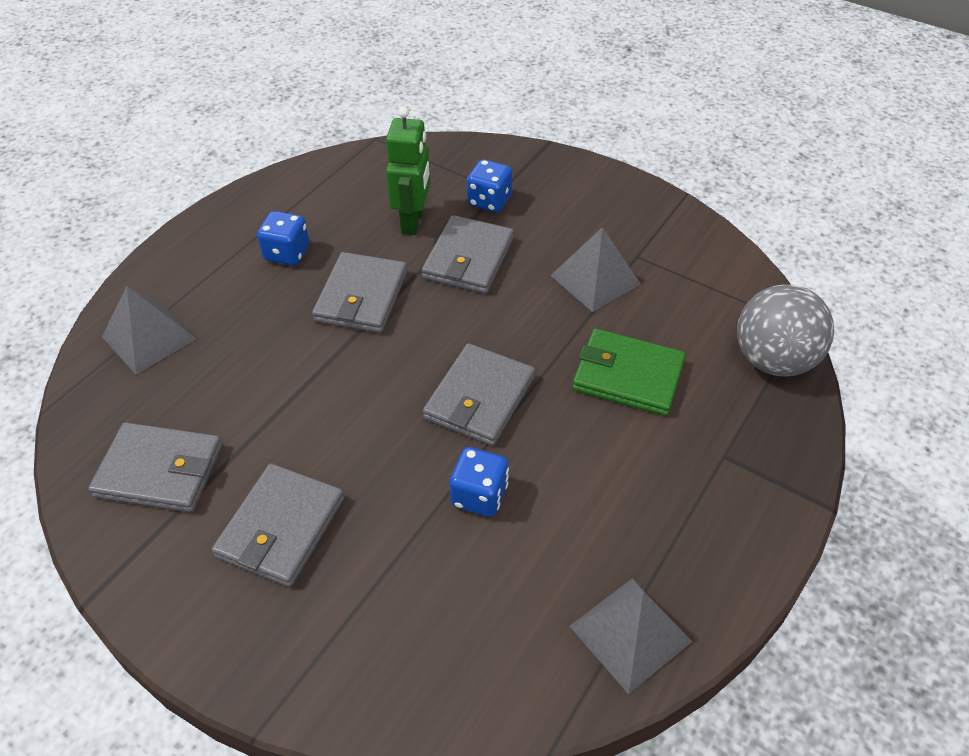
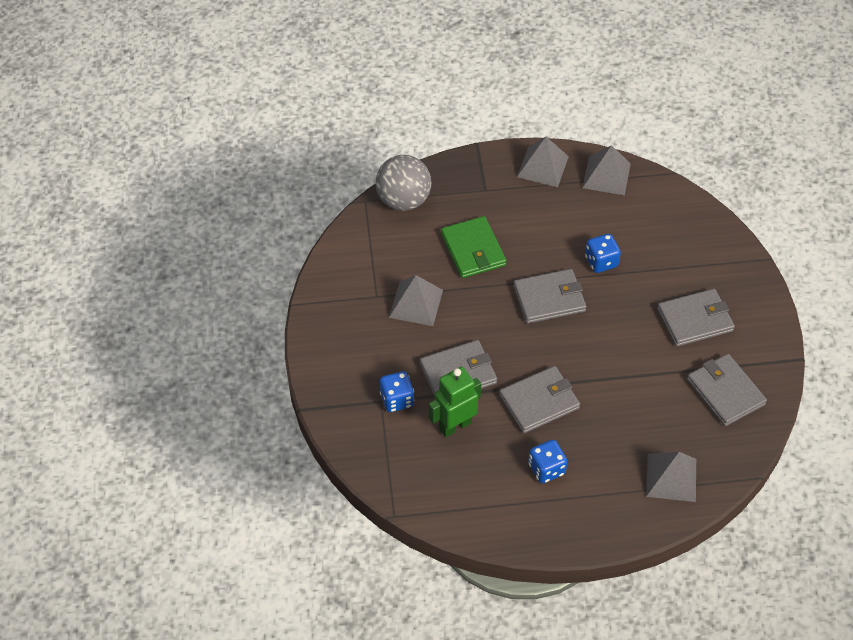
camera: 130 degrees left, 5 degrees up
(717, 558) = (543, 166): none -> grey pyramid

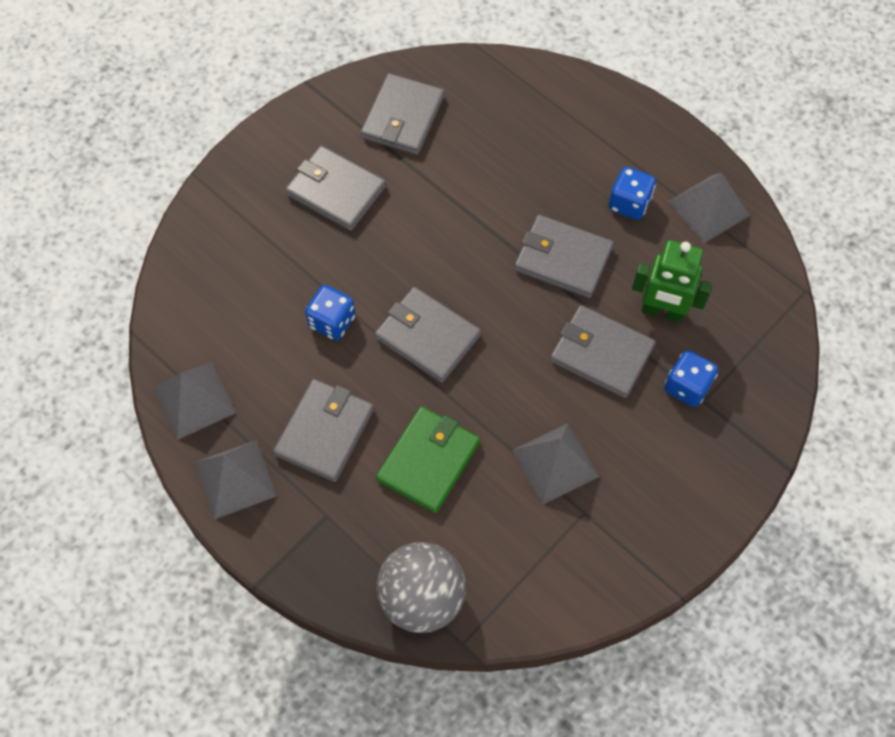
camera: 130 degrees left, 10 degrees up
(534, 217) = (325, 432): none -> grey wallet
(671, 477) = (539, 104): grey pyramid -> grey pyramid (708, 208)

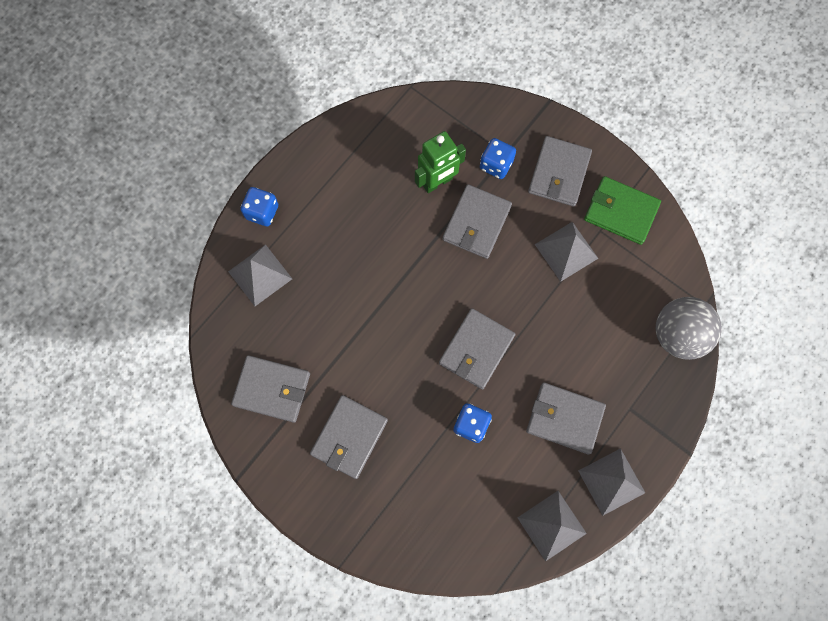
camera: 95 degrees left, 10 degrees up
(428, 461) = (577, 339): green wallet -> green wallet (621, 212)
(562, 259) = (399, 254): grey wallet -> grey wallet (559, 173)
(629, 203) = (345, 207): blue dice -> blue dice (262, 212)
(662, 312) = (437, 182): green robot -> green robot turned 45 degrees clockwise
(708, 208) = (345, 150): grey pyramid -> grey pyramid (260, 275)

